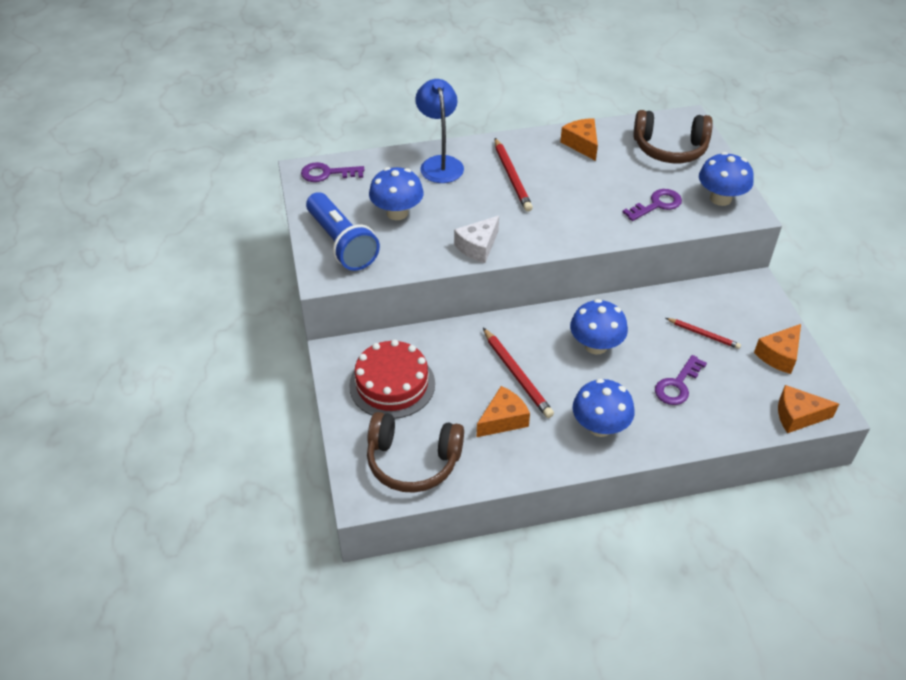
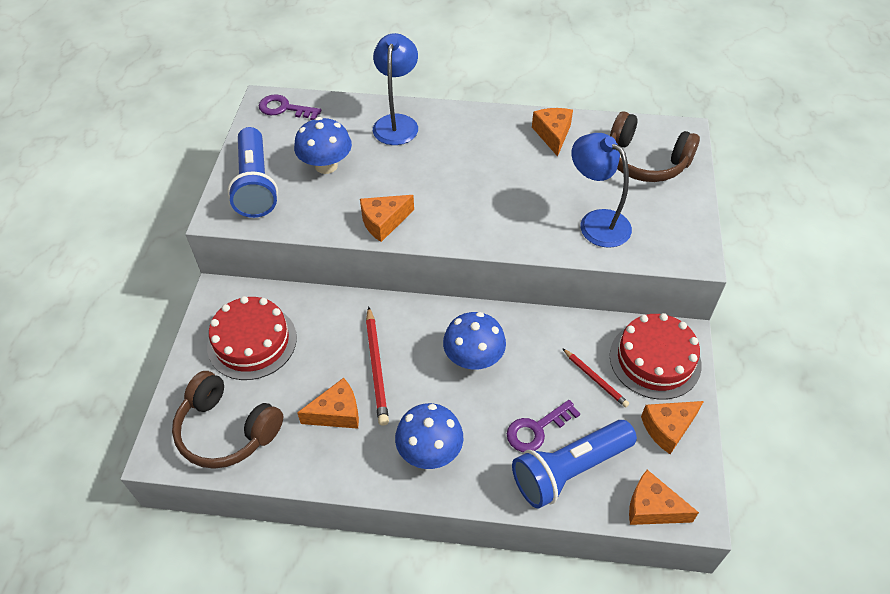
camera: 20 degrees right, 5 degrees up
(478, 247) = (384, 222): white cheese -> orange cheese
(512, 177) = (460, 154): red pencil -> none
(657, 205) = (596, 222): purple key -> blue lamp
(720, 198) = (671, 232): blue mushroom -> none
(720, 407) = (569, 470): none -> blue flashlight
(742, 307) = (655, 360): none -> red cake

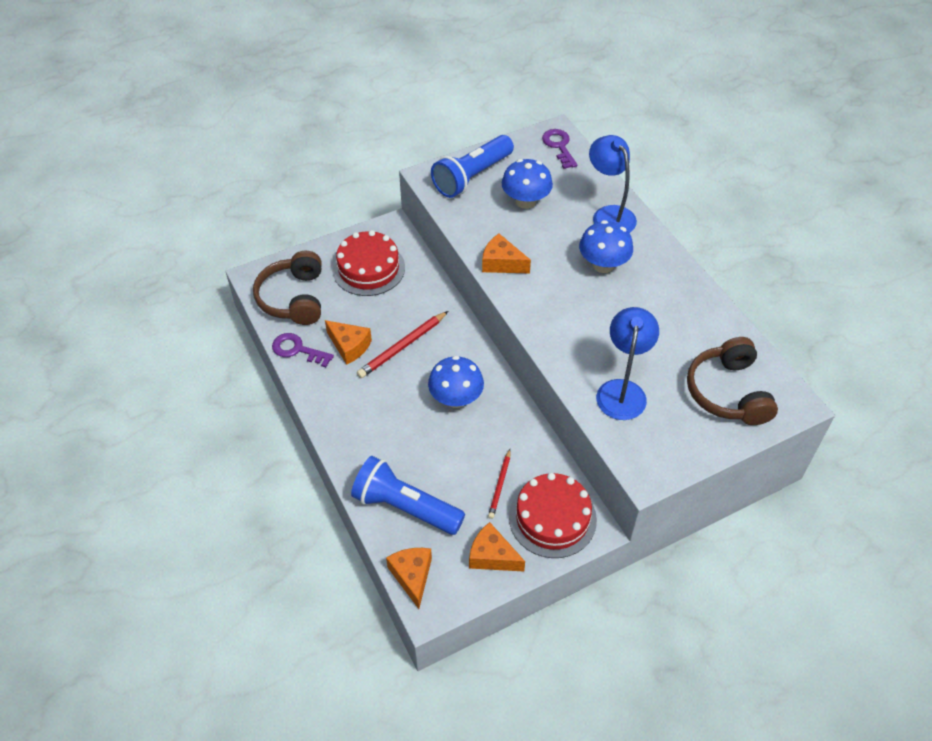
camera: 55 degrees right, 0 degrees up
(397, 123) = (609, 214): blue lamp -> blue lamp turned 90 degrees counterclockwise
(430, 451) = (358, 415): blue mushroom -> blue mushroom (603, 265)
(536, 429) = (425, 469): purple key -> purple key (297, 350)
(553, 135) = (695, 315): orange cheese -> none

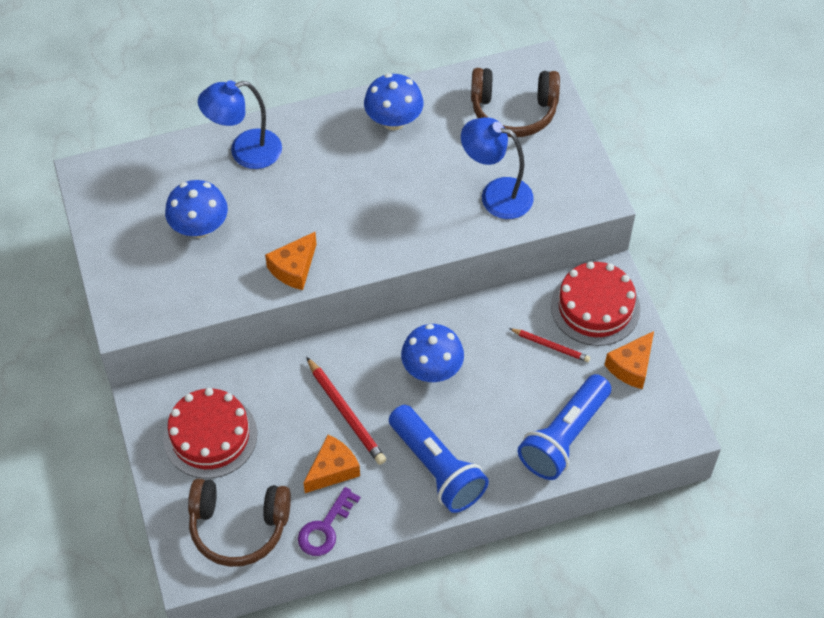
camera: 80 degrees left, 5 degrees up
(412, 576) = (646, 440): orange cheese -> none
(472, 177) = (139, 275): blue flashlight -> blue flashlight (437, 468)
(559, 146) = (113, 176): purple key -> none
(603, 265) = (321, 174): blue mushroom -> blue mushroom (394, 120)

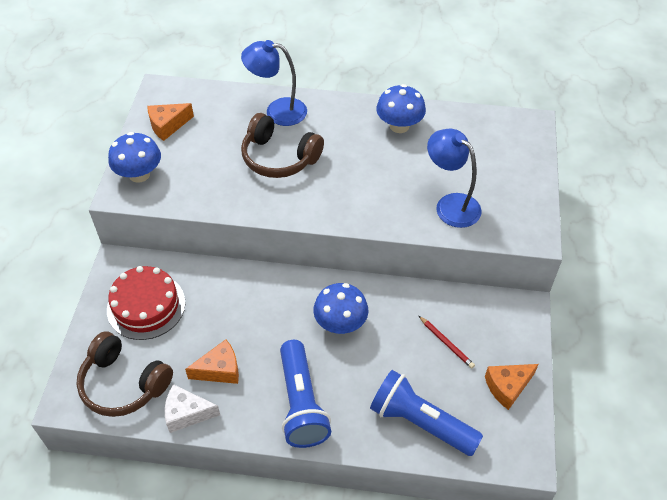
camera: 25 degrees right, 5 degrees down
(199, 227) = (213, 149): blue mushroom -> blue mushroom (139, 174)
(294, 268) = (263, 202): orange cheese -> orange cheese (168, 125)
(325, 528) = (187, 413): purple key -> white cheese
(346, 413) = (255, 330): red pencil -> none
(513, 111) = (497, 149): brown headphones -> brown headphones (279, 157)
(564, 437) = (420, 422): blue flashlight -> blue flashlight turned 60 degrees clockwise
(595, 307) = (499, 327): red cake -> none

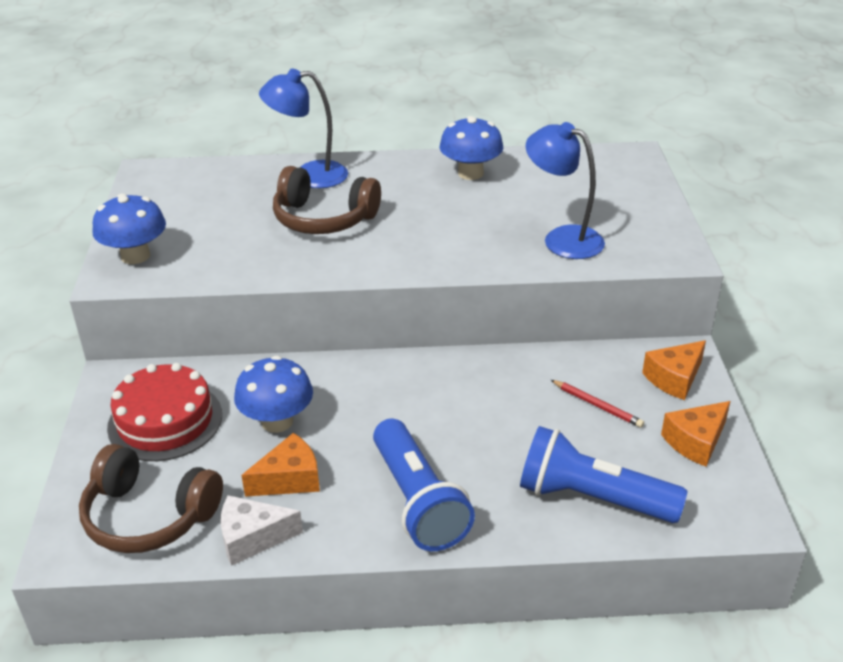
camera: 10 degrees left, 15 degrees down
(168, 125) = (164, 204): orange cheese -> orange cheese (674, 378)
(340, 323) = (447, 403): blue mushroom -> blue mushroom (277, 421)

